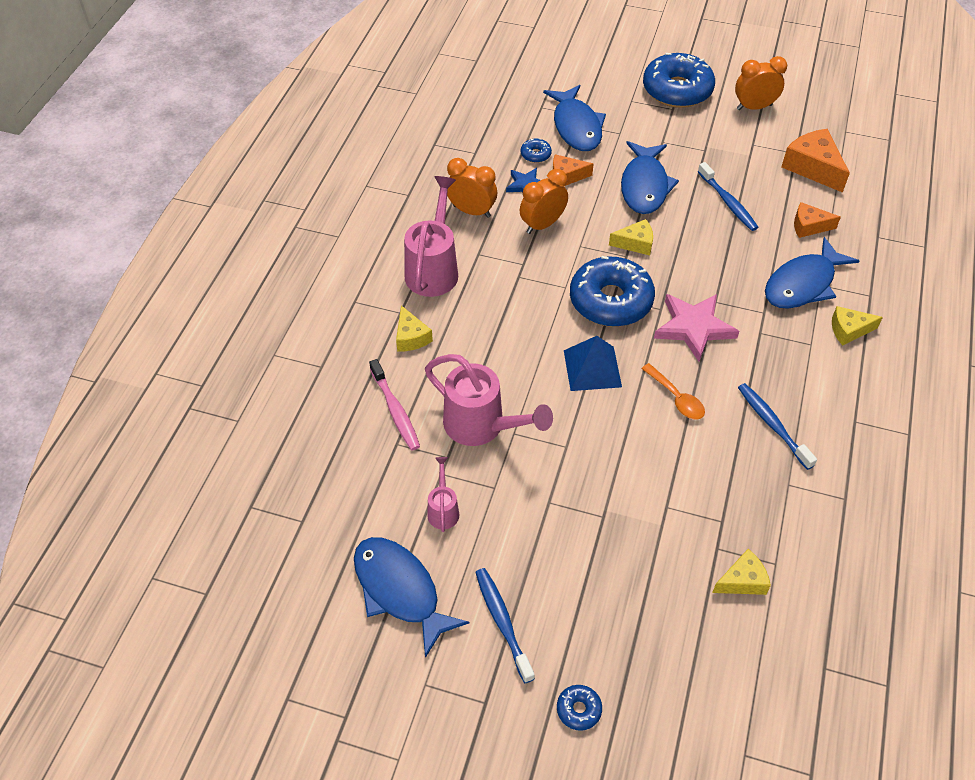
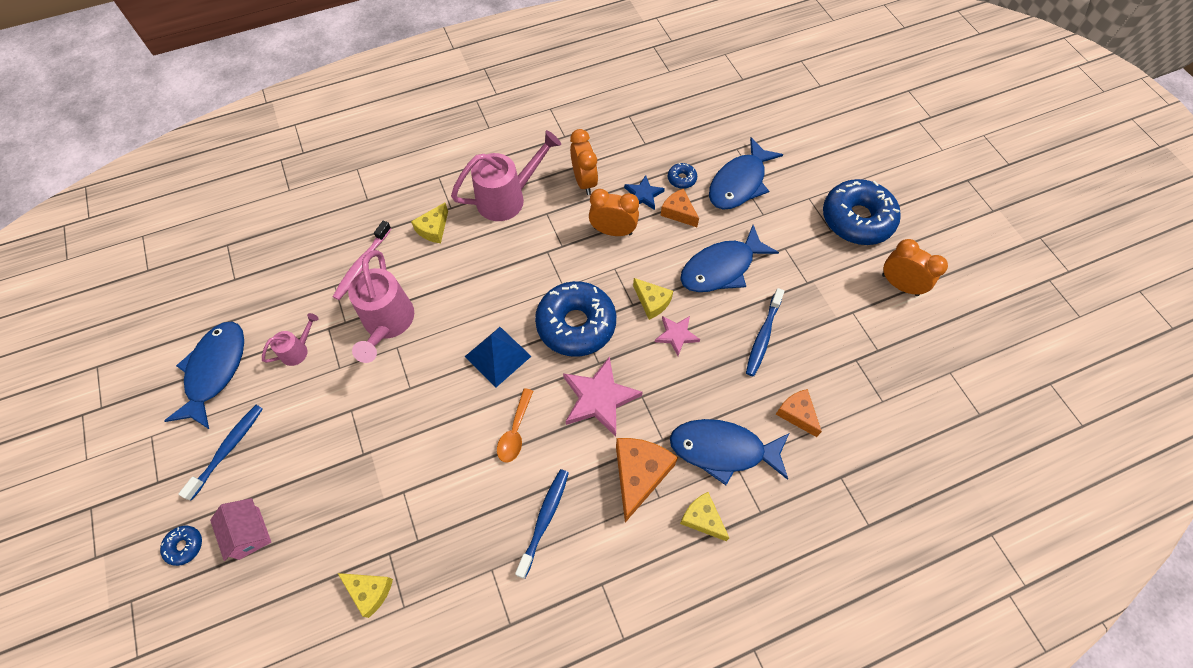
camera: 50 degrees right, 10 degrees up
(609, 647) = (249, 533): none -> pink house
(680, 248) = (676, 335): none -> pink star
(813, 167) = (873, 374): orange cheese -> orange cheese (639, 475)

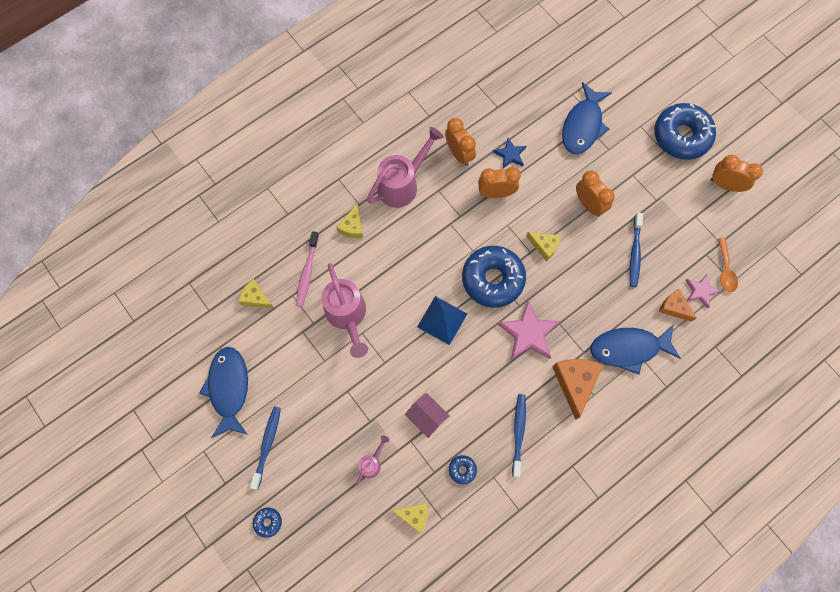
camera: 15 degrees left, 10 degrees up
(249, 533) = (311, 500): pink house -> pink house (427, 417)
(298, 350) = (286, 355): pink watering can -> pink watering can (371, 463)
(515, 432) = (475, 375): orange spoon -> orange spoon (725, 270)
(676, 335) = (570, 268): pink star -> pink star (700, 291)
(678, 212) = (542, 164): orange cheese -> none
(681, 179) = (536, 133): blue donut -> blue donut (462, 469)
(702, 519) = (628, 402): yellow cheese -> yellow cheese (256, 298)
(721, 268) = (589, 204): blue fish -> orange clock

